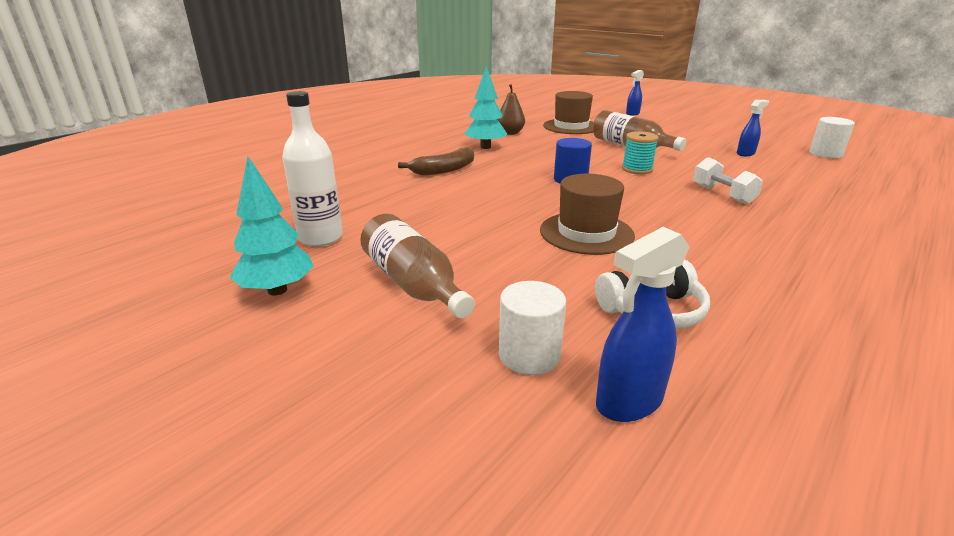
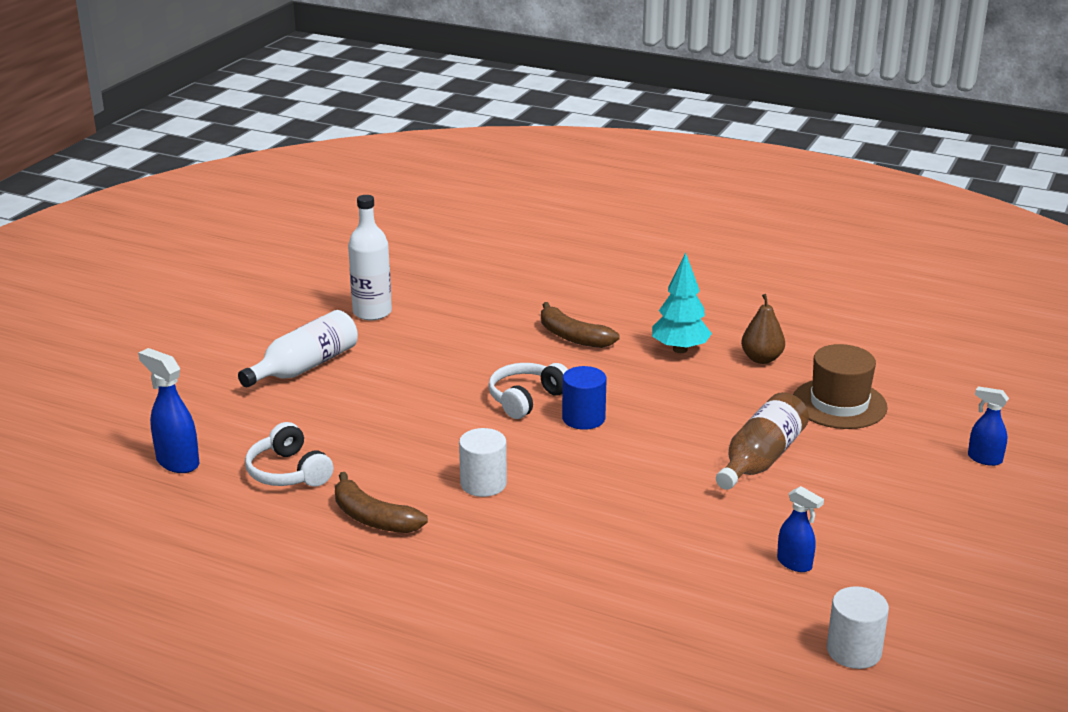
camera: 75 degrees right, 0 degrees up
(277, 290) = (283, 319): turquoise tree -> none
(413, 284) = (305, 367): brown bottle -> white bottle
(529, 355) = (221, 424): white cylinder -> white cylinder (483, 484)
(534, 193) = (526, 399): none -> white headphones
(586, 233) = (429, 436): brown hat -> none
(637, 169) = (653, 464): turquoise spool -> none
(722, 194) = (585, 526): white dumbbell -> none
(735, 270) = (373, 518): none -> brown banana

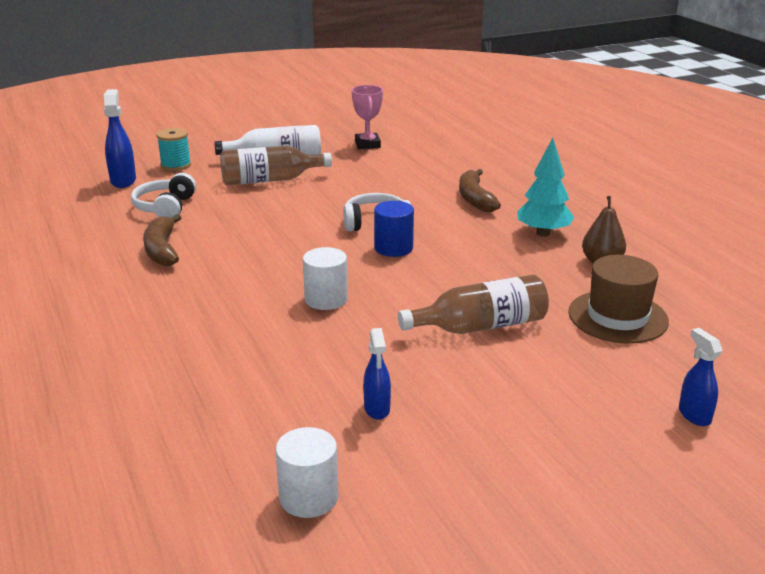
camera: 40 degrees right, 0 degrees up
(203, 418) = (176, 165): none -> turquoise spool
(342, 395) = (269, 180): none -> brown bottle
(372, 312) = (367, 144): white bottle -> pink trophy
(483, 484) = (258, 259): white cylinder -> white cylinder (326, 299)

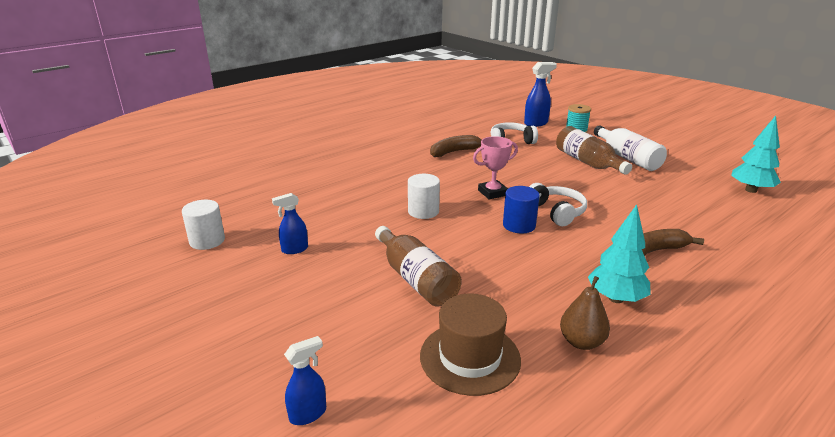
camera: 75 degrees right, 0 degrees up
(367, 144) = (707, 186): pink trophy -> pink trophy (492, 193)
(386, 131) = (751, 190): none -> turquoise tree

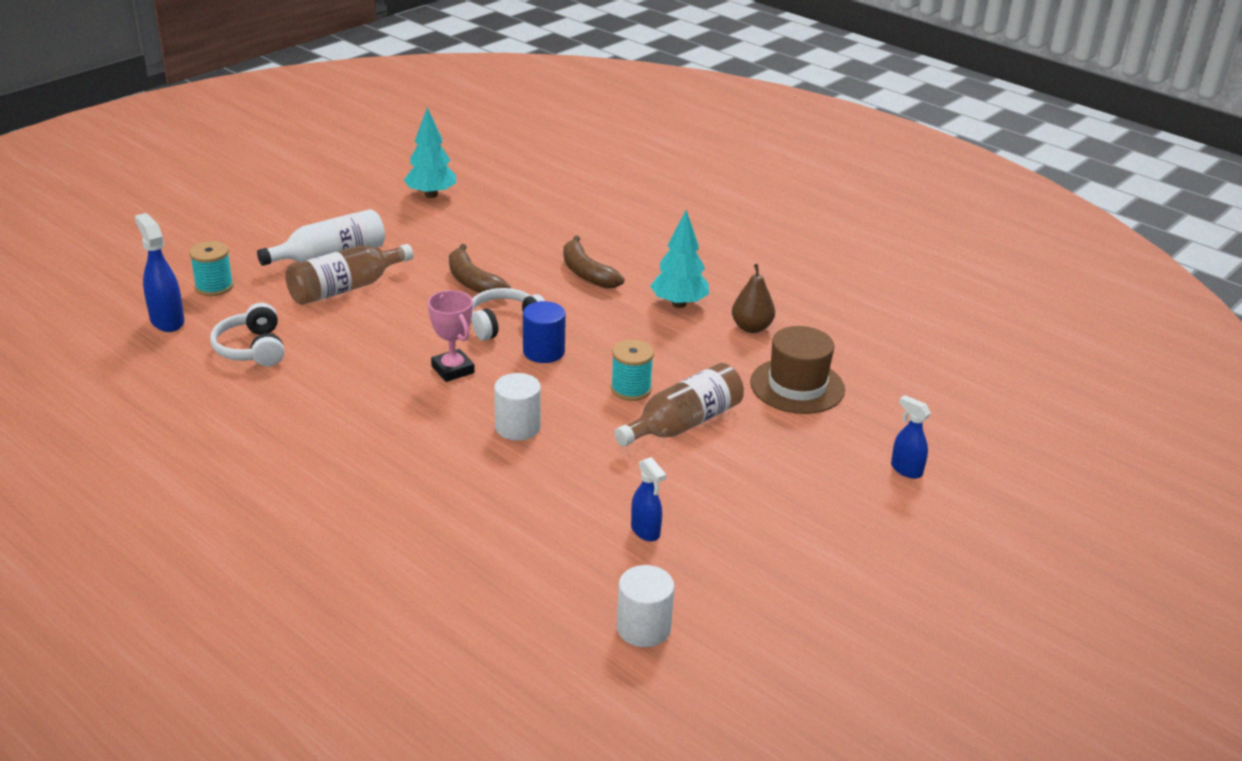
camera: 100 degrees left, 5 degrees up
(455, 152) = (295, 405): brown banana -> brown banana (473, 282)
(467, 259) = (631, 389): none -> turquoise spool

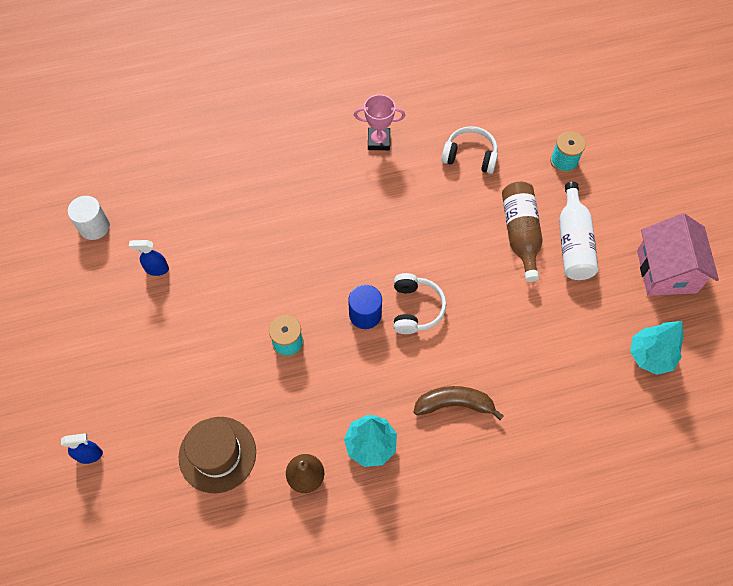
camera: 125 degrees right, 30 degrees up
(167, 321) = (530, 124): blue spray bottle -> none
(324, 204) = (666, 271): none -> pink house
(453, 369) = (378, 251): pink trophy -> pink trophy (378, 141)
(473, 282) = (485, 317): brown banana -> none
(517, 427) = (293, 256): white cylinder -> none
(683, 423) = (231, 351): brown bottle -> none

